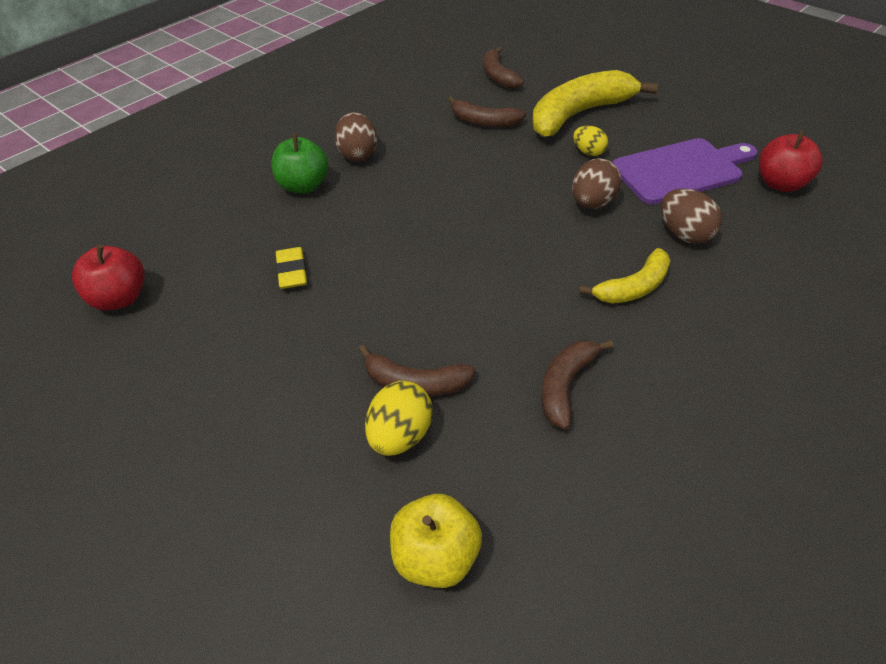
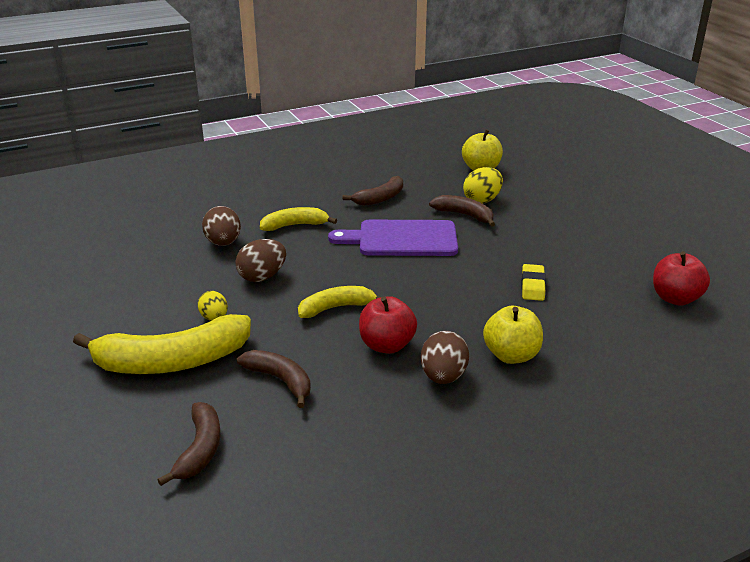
camera: 160 degrees left, 15 degrees down
(303, 186) = (511, 355): green apple -> yellow apple
(488, 189) = (336, 308): none -> yellow banana
(681, 170) = (159, 283): purple cutting board -> purple cutting board (402, 239)
(780, 184) = (104, 255): red apple -> red apple (387, 345)

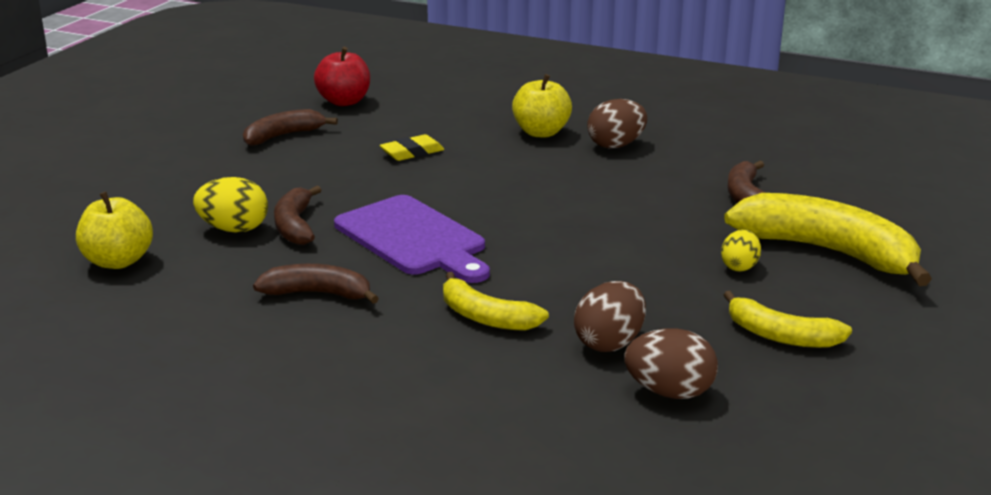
camera: 130 degrees left, 5 degrees down
(200, 449) = (866, 190): brown banana -> brown banana (283, 136)
(262, 277) = (629, 279): brown egg -> brown egg (669, 392)
(336, 308) = (607, 218): yellow banana -> yellow banana (781, 336)
(387, 345) = (618, 177): red apple -> none

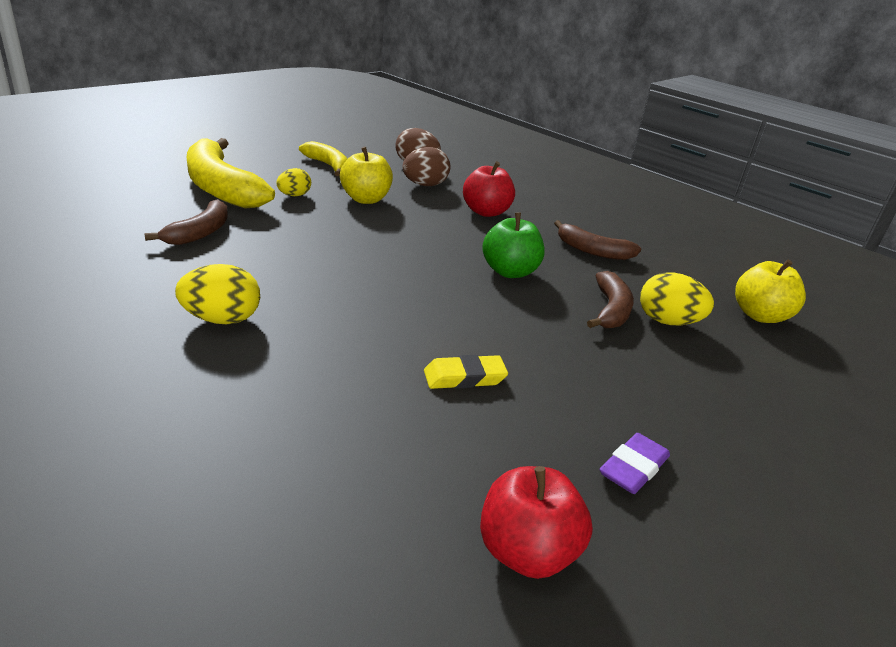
camera: 165 degrees left, 5 degrees up
(283, 136) = (633, 468): brown banana -> purple eraser
(413, 239) = (509, 271): purple cutting board -> green apple
(486, 317) = (486, 212): yellow banana -> red apple
(541, 132) = (280, 366): yellow apple -> yellow apple (365, 199)
(616, 145) = (222, 319): brown egg -> yellow egg

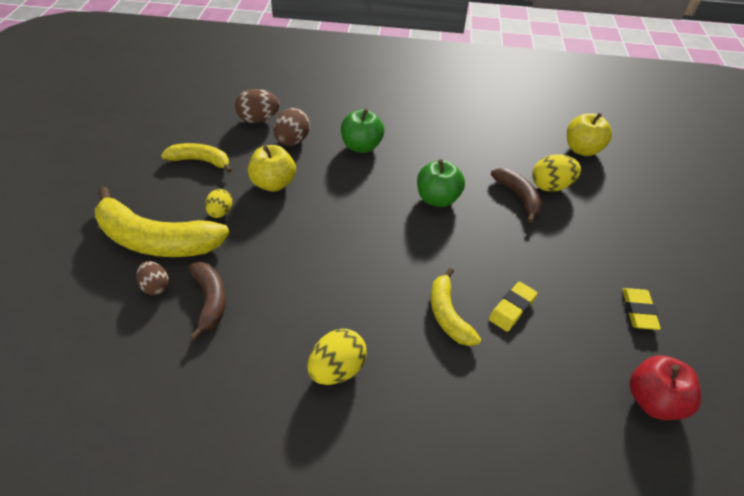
camera: 35 degrees left, 15 degrees up
(177, 208) = (155, 287): none -> brown egg
(386, 344) = (448, 315): none -> yellow banana
(486, 212) = (361, 146): red apple -> green apple
(592, 251) = (457, 146): brown banana -> none
(633, 468) = (638, 311): purple eraser -> yellow eraser

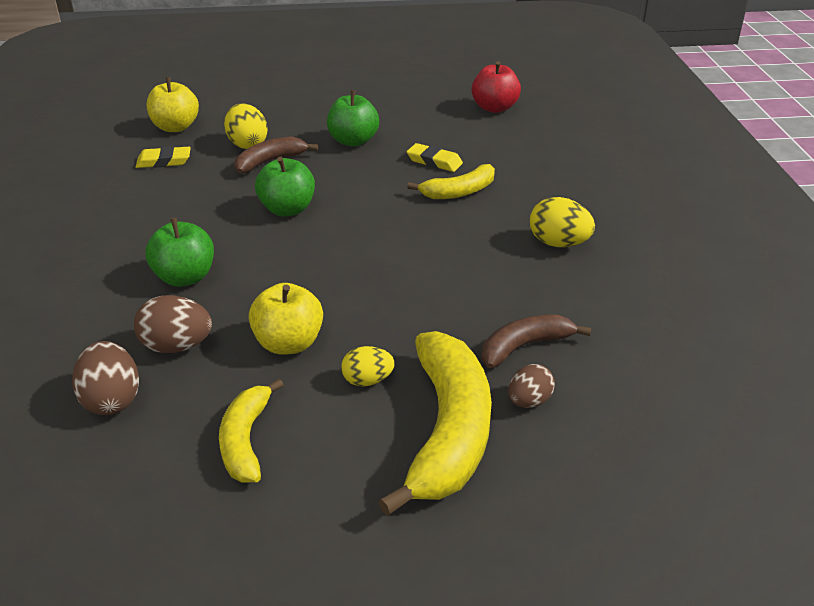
camera: 100 degrees left, 10 degrees down
(558, 254) = (353, 141): none -> green apple
(638, 311) = (408, 109): yellow eraser -> yellow eraser (164, 161)

